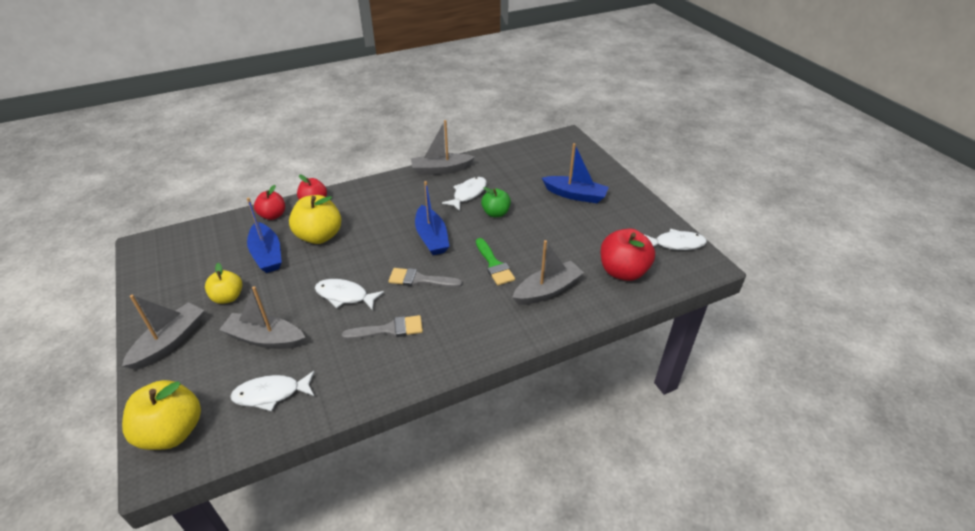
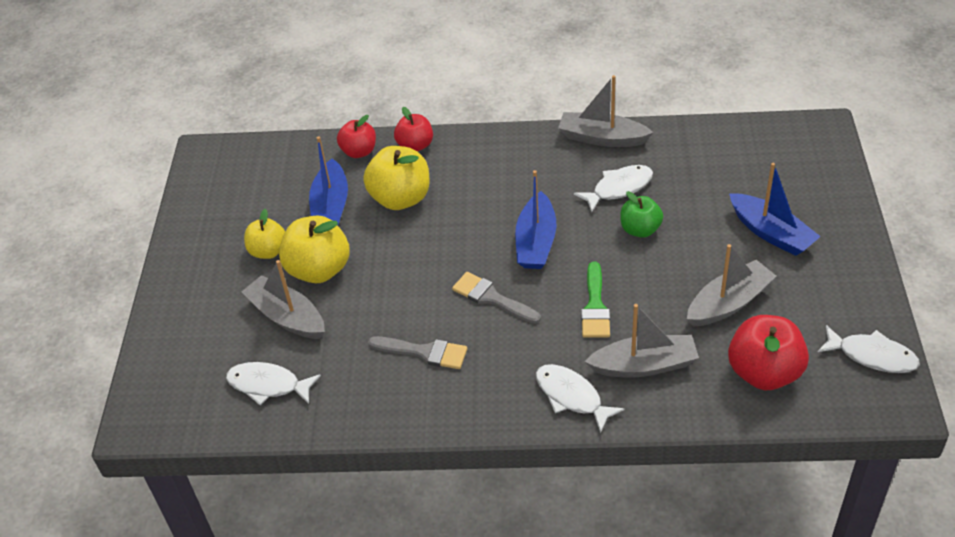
camera: 30 degrees right, 5 degrees up
(170, 342) = (192, 288): grey boat -> grey boat (729, 303)
(172, 432) = (162, 392): yellow apple -> yellow apple (319, 270)
(345, 296) = (394, 291): white fish -> white fish (571, 396)

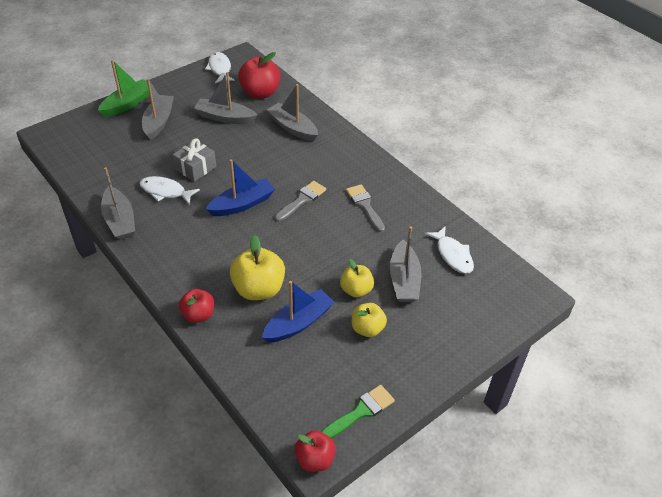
camera: 135 degrees left, 0 degrees up
(319, 270) = (356, 290): yellow apple -> yellow apple, size x0.62
(359, 151) = (230, 345): red apple -> red apple (315, 459)
(492, 298) = (302, 200): grey brush -> grey brush turned 135 degrees counterclockwise
(571, 396) = (335, 142): white fish -> none
(595, 306) = (270, 159): green brush -> green brush (361, 411)
(640, 229) = (195, 168): green apple -> grey gift
(771, 233) = (158, 122): blue boat -> grey boat
(840, 219) = (128, 104): none -> green boat

